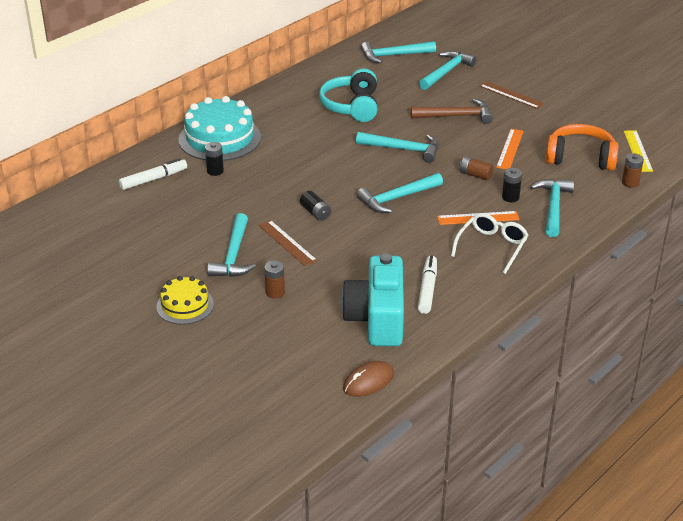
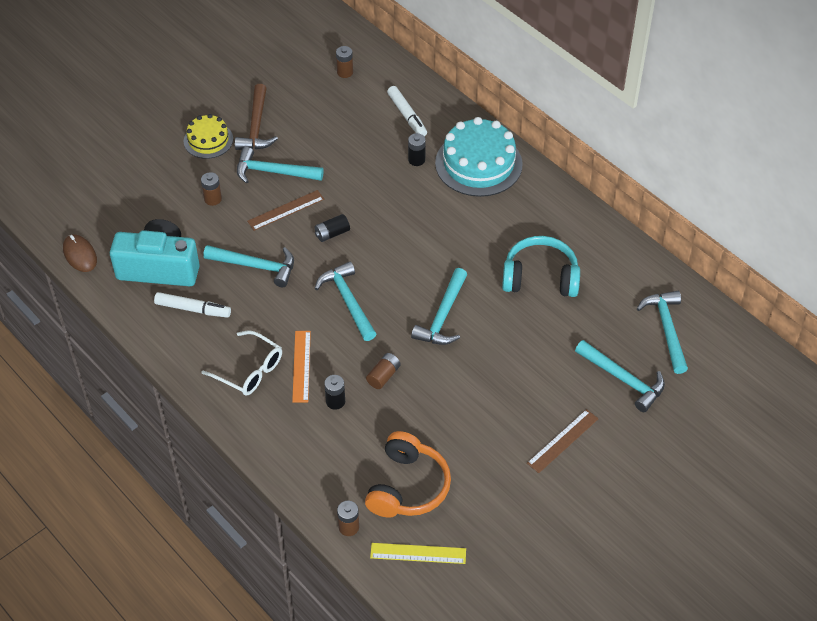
camera: 95 degrees right, 15 degrees up
(84, 220) = (345, 72): none -> brown battery
(456, 116) = (513, 375): brown hammer -> brown hammer (256, 126)
(510, 149) = (434, 418): orange ruler -> none
(553, 207) = (310, 438): turquoise hammer -> turquoise hammer (255, 266)

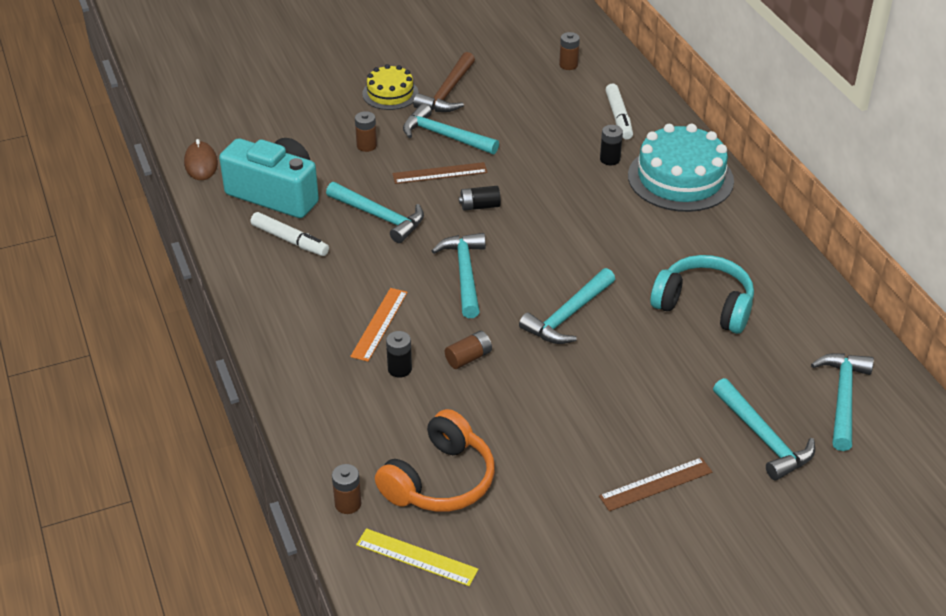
camera: 20 degrees right, 10 degrees down
(249, 370) = (319, 313): white glasses -> none

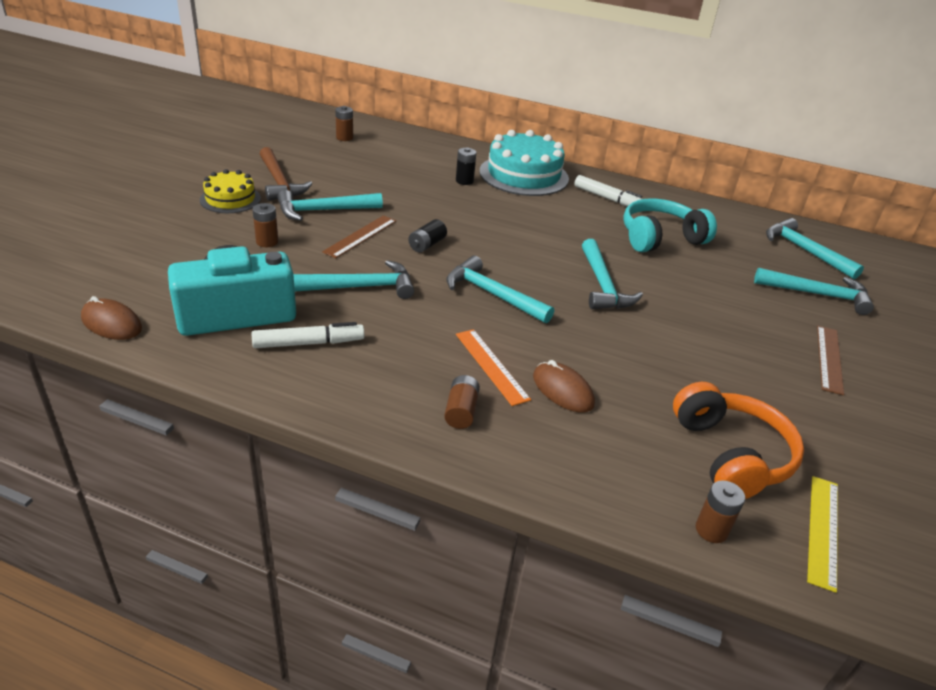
camera: 50 degrees left, 5 degrees down
(399, 369) = (562, 390): black battery -> brown mouse
(416, 557) = (823, 530): yellow ruler -> yellow ruler turned 45 degrees counterclockwise
(468, 358) = (593, 351): brown battery -> brown battery (461, 411)
(618, 117) = (428, 156): white marker -> white marker (608, 199)

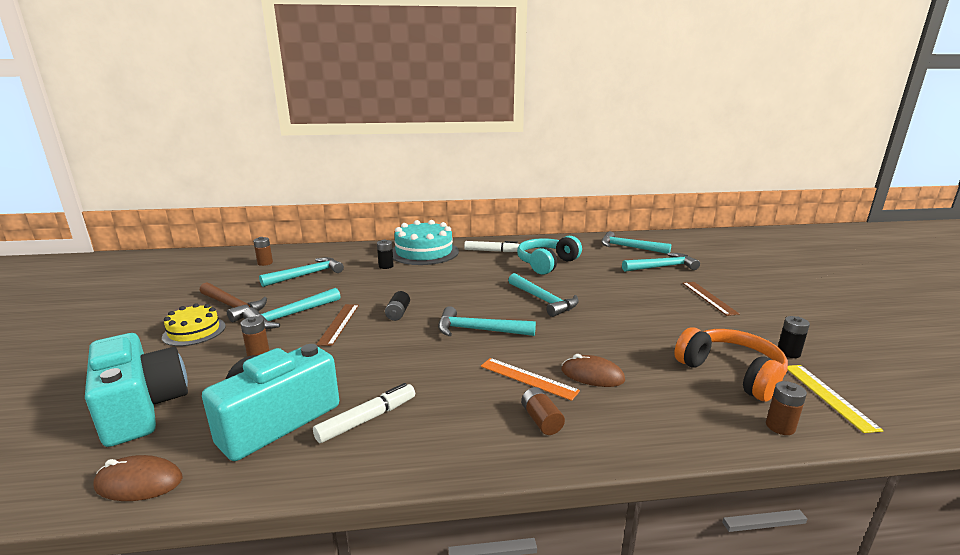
camera: 25 degrees left, 15 degrees down
(147, 260) = (141, 408): none -> turquoise camera
(361, 287) = (373, 359): turquoise hammer -> turquoise hammer (306, 275)
(843, 465) = (788, 353): none -> black battery

